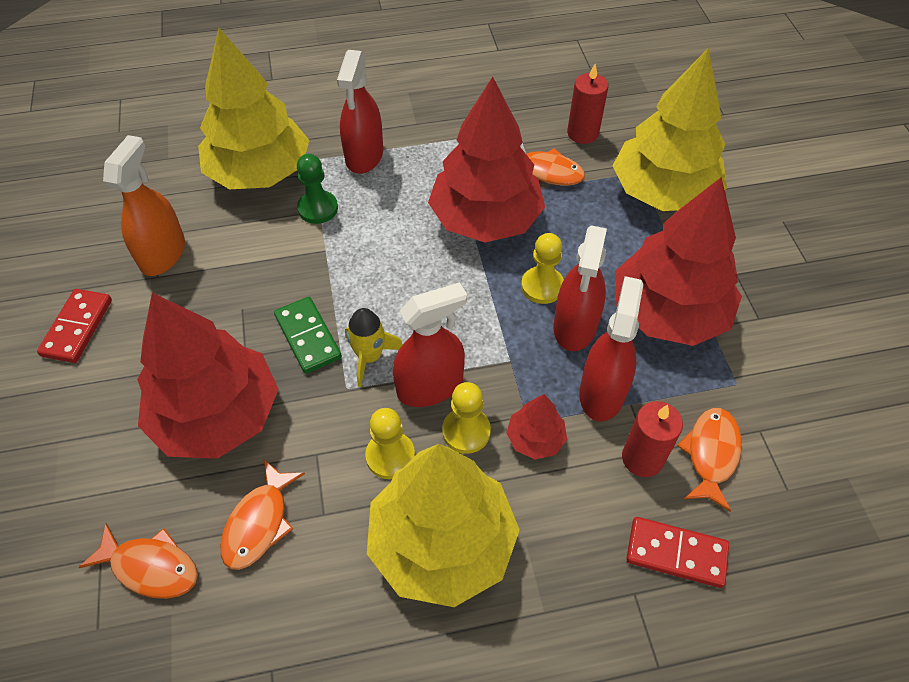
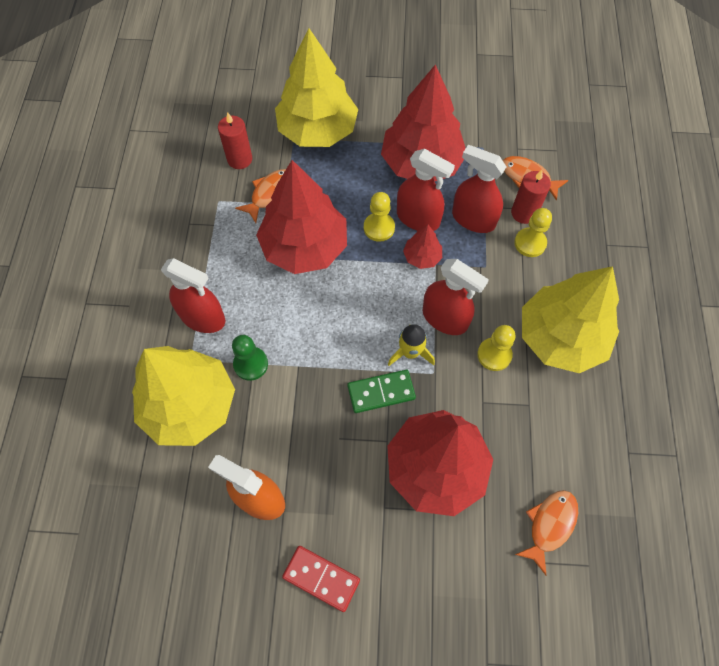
camera: 75 degrees left, 10 degrees up
(259, 523) = (528, 447): orange fish -> none
(430, 386) = (445, 318): red spray bottle -> red spray bottle turned 135 degrees clockwise
(466, 431) = (485, 304): yellow pawn -> yellow pawn (530, 243)
(535, 439) = (499, 266): red tree -> red tree (422, 257)
(676, 553) = (586, 216): red domino -> none

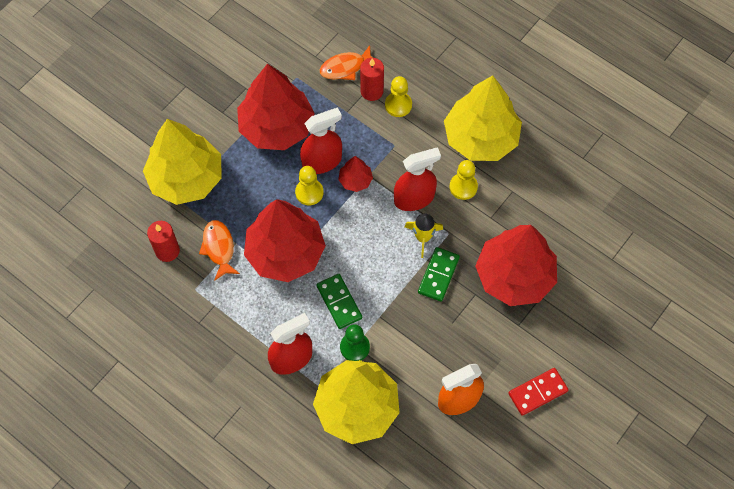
camera: 55 degrees left, 0 degrees up
(287, 321) = (339, 302): none -> green domino
(473, 219) = (351, 126): red spray bottle -> none
(549, 525) = (595, 235): orange fish -> none

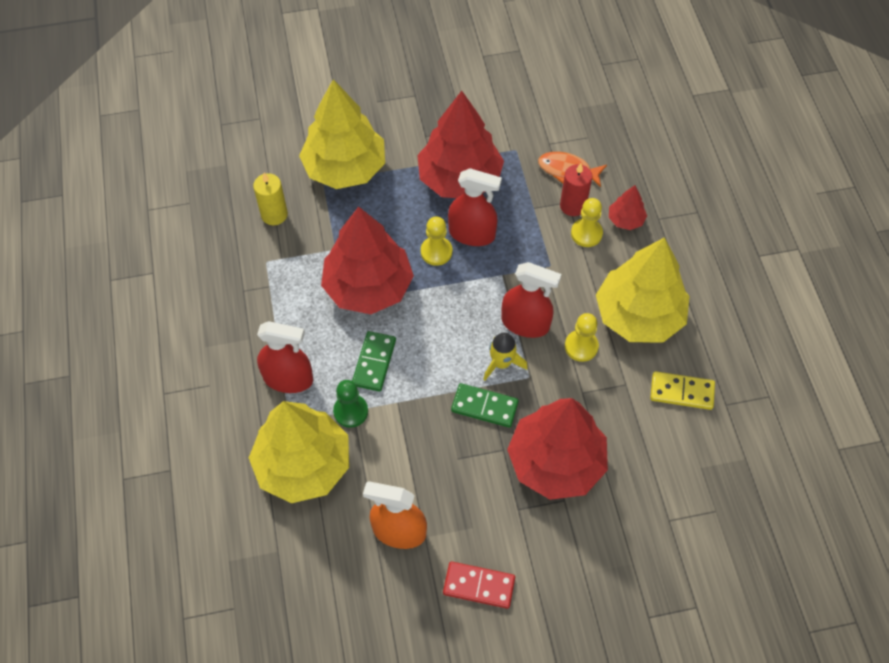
camera: 40 degrees right, 5 degrees down
(167, 251) = (274, 215): red candle -> yellow candle
(219, 248) = (317, 243): orange fish -> none
(355, 180) = (486, 270): red tree -> red tree (625, 220)
(438, 275) = (484, 406): green domino -> green domino turned 45 degrees clockwise
(550, 170) = (681, 392): none -> yellow domino

